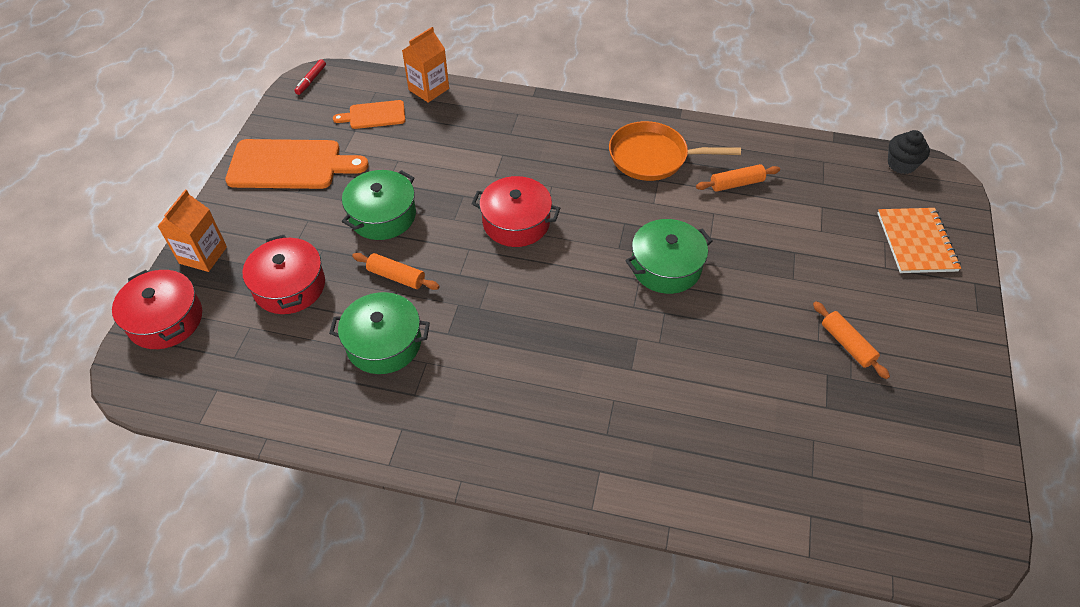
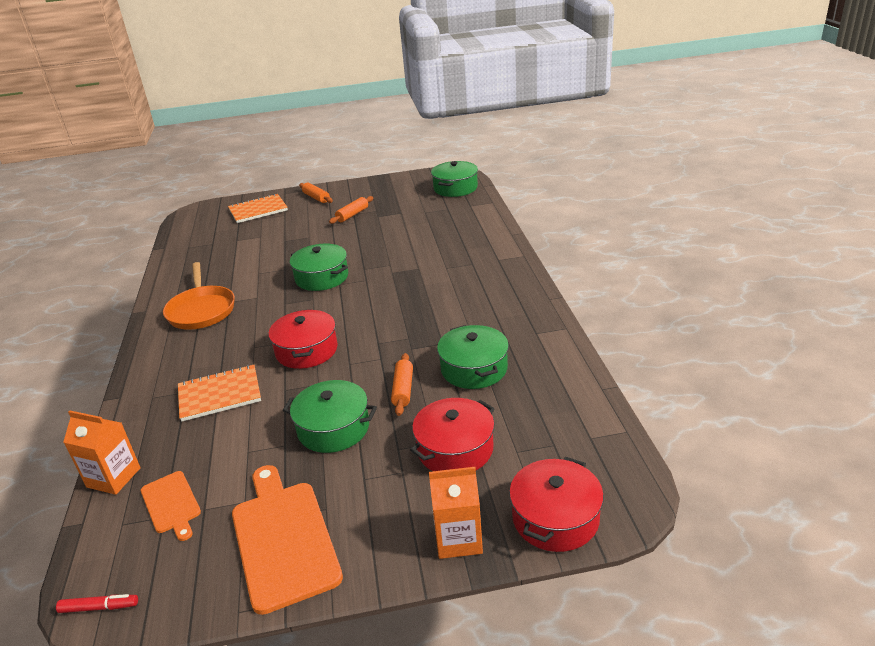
camera: 110 degrees left, 20 degrees down
(488, 153) = (220, 395): none -> orange notebook
(736, 184) = (223, 271): orange rolling pin -> orange rolling pin (316, 198)
(900, 524) = (455, 188): none -> green pot
(901, 164) = (184, 224): black cupcake -> none

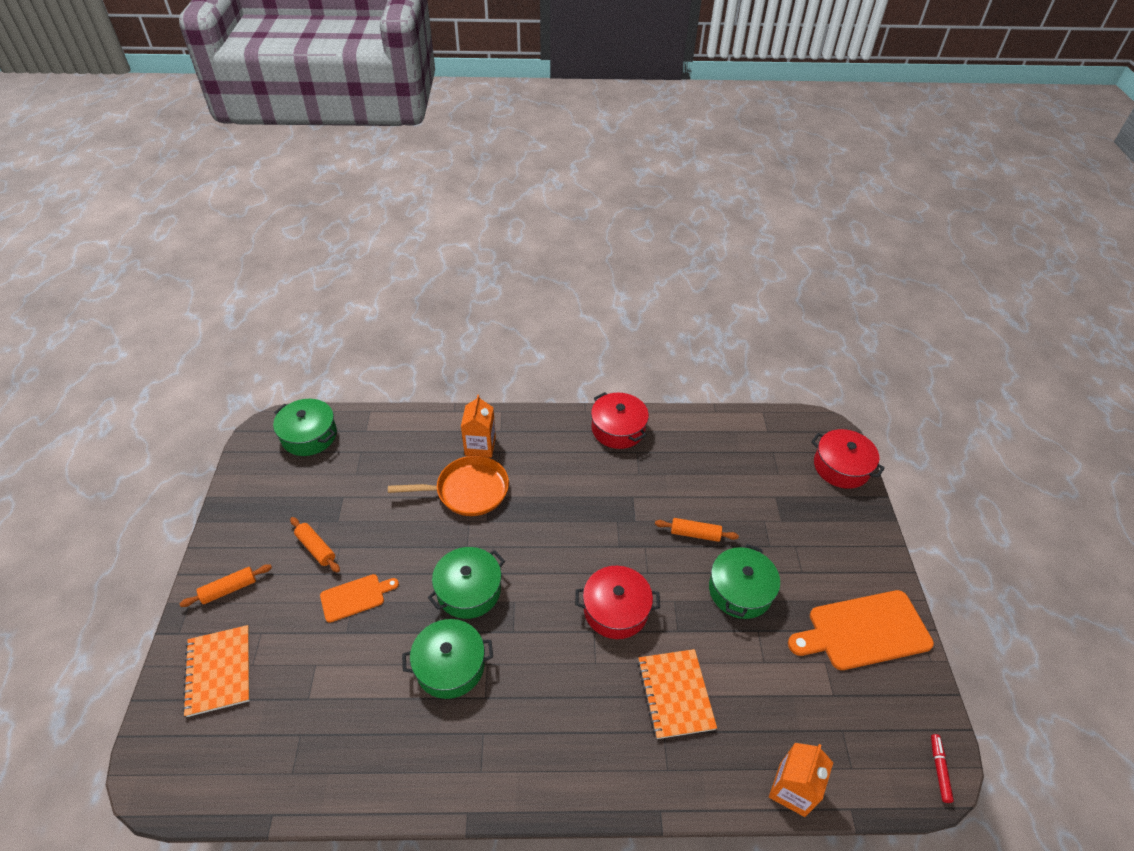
camera: 85 degrees left, 15 degrees up
(171, 504) = (828, 725): orange cutting board -> orange cutting board (355, 597)
(201, 310) = (494, 731): orange pan -> orange pan (468, 490)
(455, 449) = (773, 509): red pot -> red pot (618, 429)
(458, 539) = (860, 521): orange carton -> orange carton (480, 446)
(474, 369) = (675, 480): green pot -> green pot (450, 666)

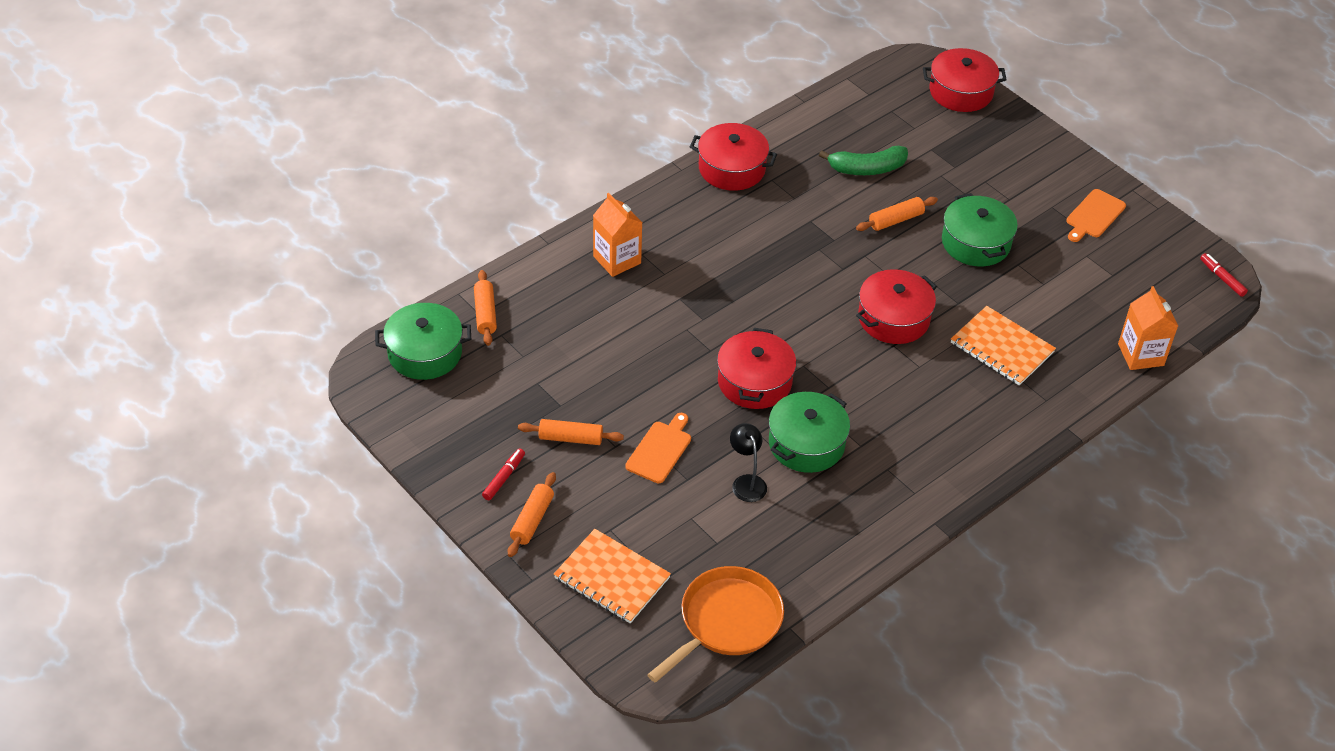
camera: 40 degrees left, 0 degrees up
(250, 547) = (504, 477): none -> red marker
(368, 432) = (485, 313): none -> orange rolling pin
(379, 665) = (746, 482): none -> black lamp
(468, 490) = (654, 305): orange pan -> orange pan (726, 622)
(468, 590) = (754, 381): green pot -> red pot
(712, 483) = (867, 169): none -> green banana
(864, 631) = (1094, 215): orange cutting board -> orange cutting board, size x0.55

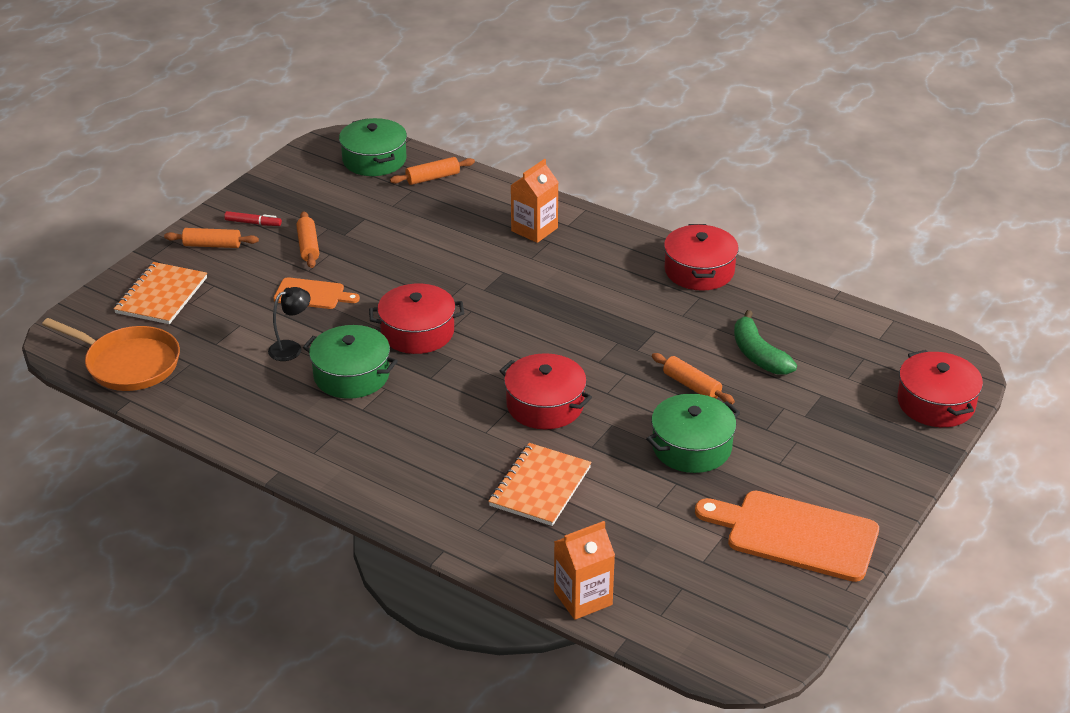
camera: 75 degrees right, 10 degrees down
(1094, 215) = (795, 534): orange cutting board -> orange cutting board, size x1.82
(1222, 278) = (753, 660): red marker -> none

